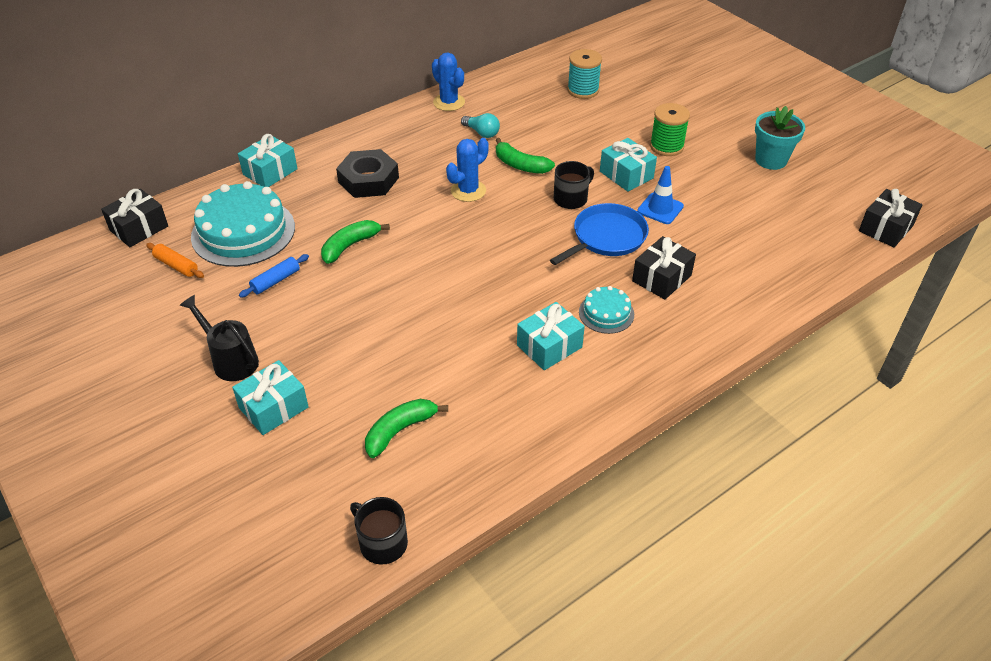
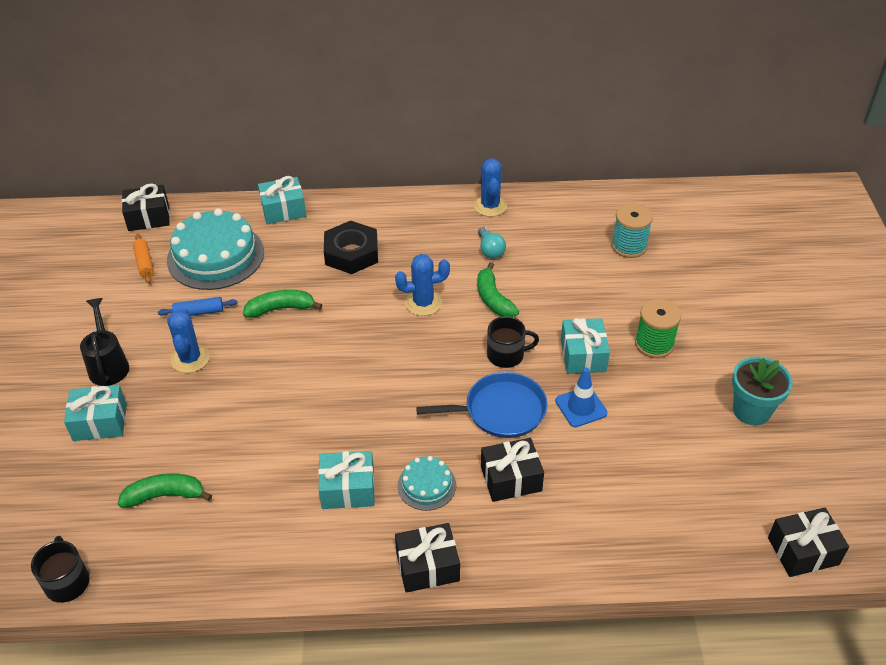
camera: 35 degrees right, 0 degrees up
(307, 319) = (190, 359): none -> blue cactus
(665, 366) = (427, 566): none -> black gift

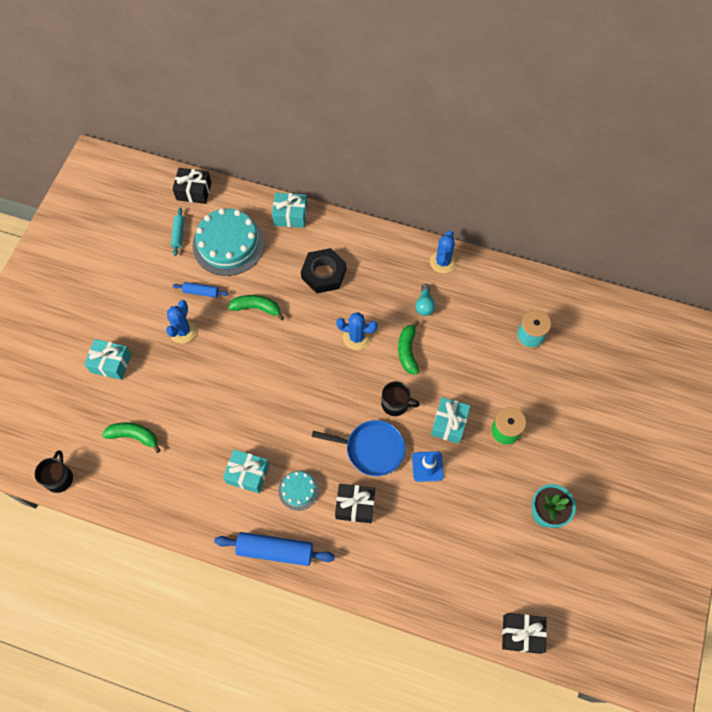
camera: 20 degrees right, 20 degrees up
(108, 365) = (129, 317): black watering can -> none
(144, 263) = (178, 234): orange rolling pin -> turquoise rolling pin
(427, 566) = (275, 550): black gift -> blue rolling pin

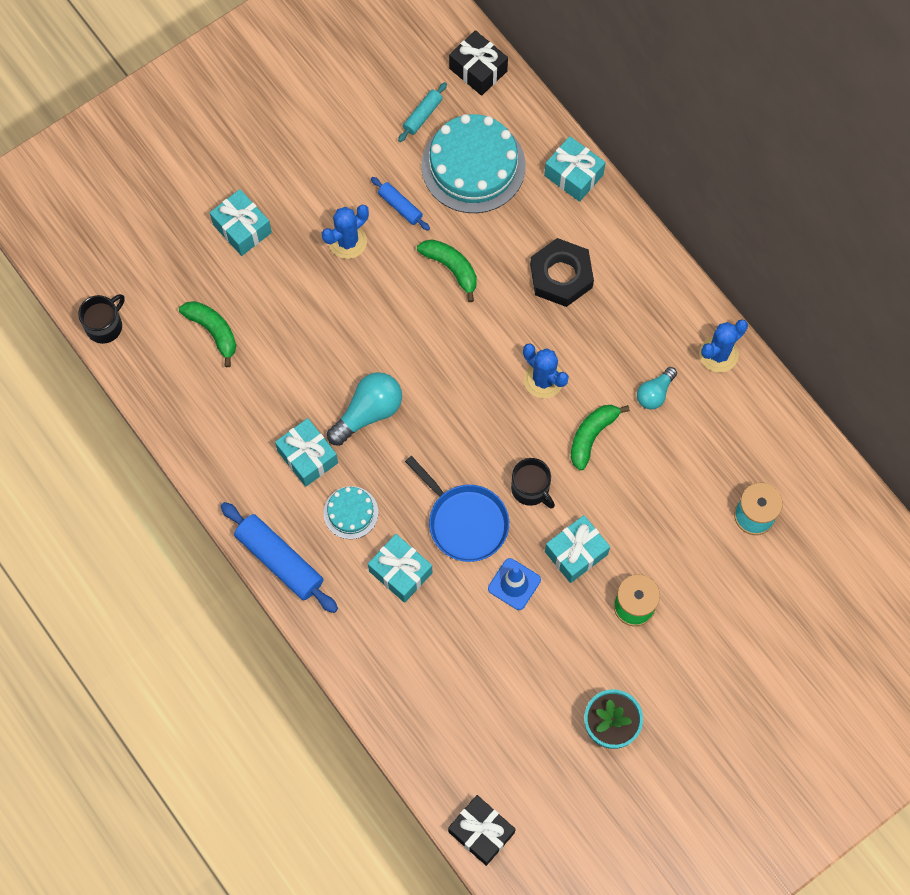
camera: 35 degrees right, 5 degrees up
(266, 423) = (368, 413): none -> turquoise light bulb
(355, 506) = (400, 572): black gift -> turquoise gift

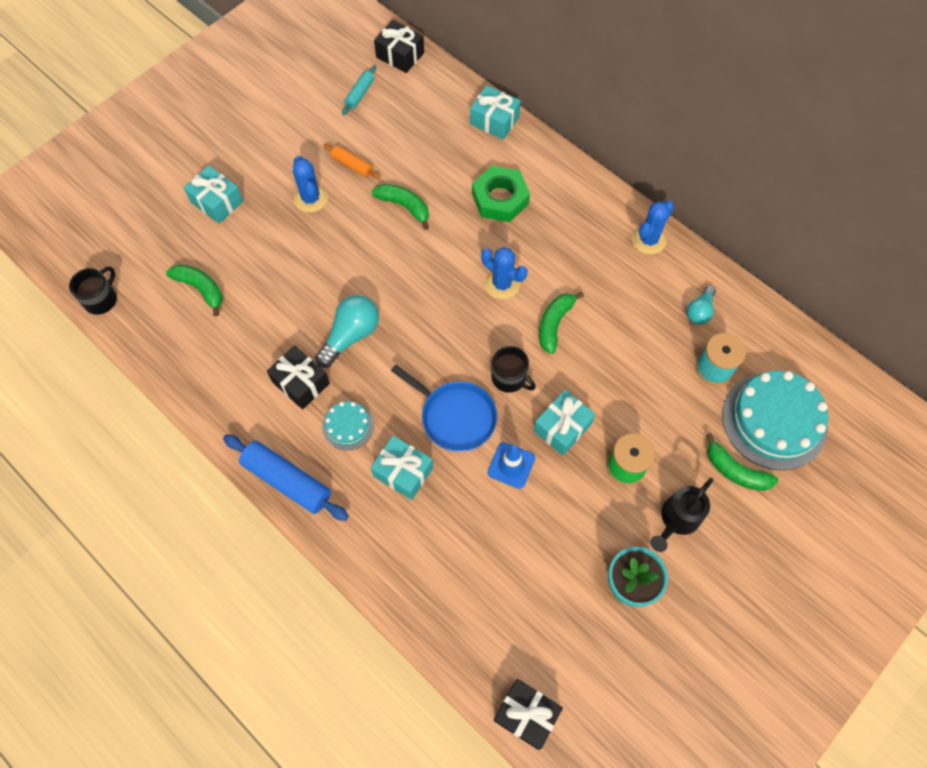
camera: 10 degrees left, 5 degrees down
(307, 457) = (301, 383): turquoise gift -> black gift
(347, 241) = (311, 198): blue cactus -> blue cactus turned 60 degrees counterclockwise
(400, 206) = (352, 165): blue rolling pin -> orange rolling pin
(473, 165) = (409, 125): turquoise cake -> turquoise cake (774, 420)
(561, 276) = (500, 198): black nut -> green nut
(655, 393) = (601, 280): turquoise light bulb -> turquoise light bulb (699, 311)
(674, 670) = (677, 520): none -> black watering can
(748, 630) = (735, 471): none -> green banana

